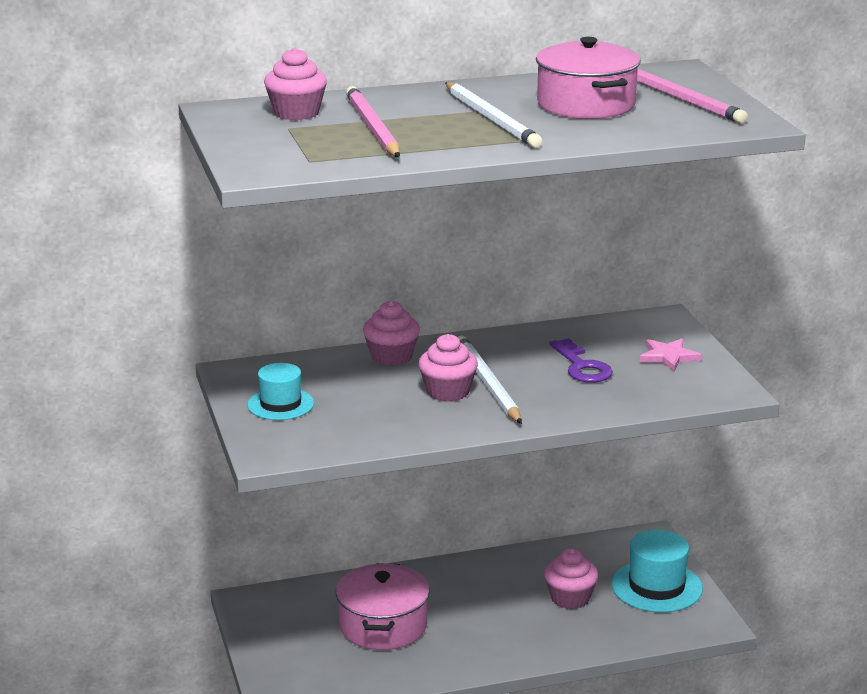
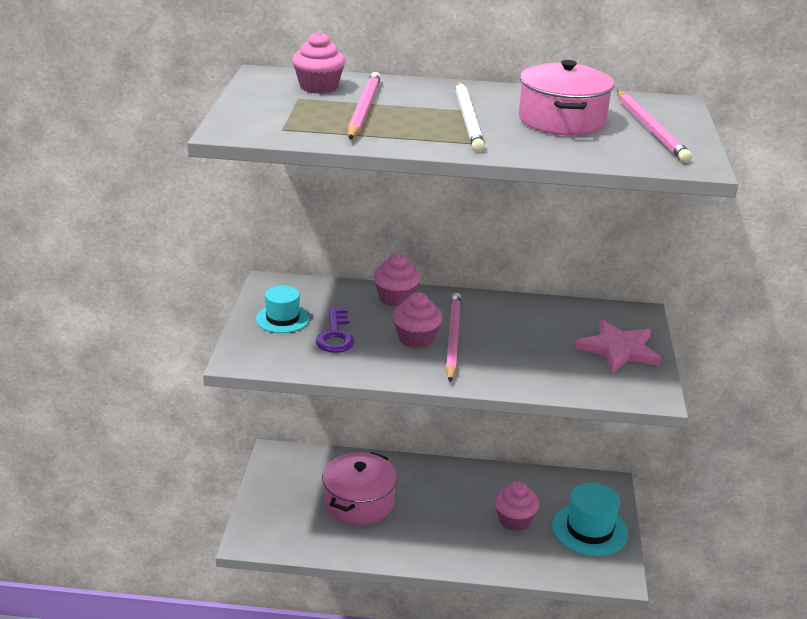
camera: 20 degrees right, 5 degrees up
(487, 383) = (452, 339): white pencil -> pink pencil
(581, 366) = (539, 341): purple key -> purple key (335, 335)
(668, 357) = (618, 350): pink star -> pink star, size x1.57

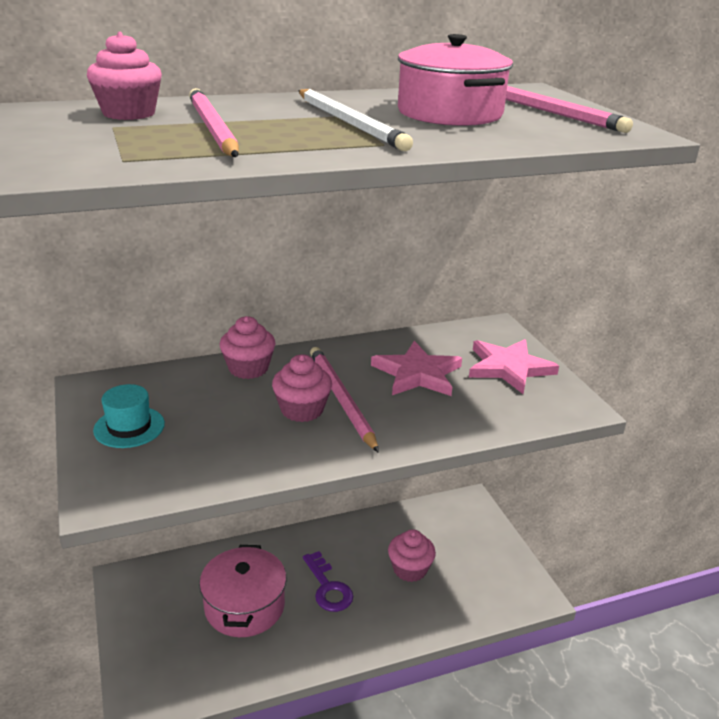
camera: 25 degrees left, 0 degrees up
(335, 335) = (207, 431): purple key -> purple key (328, 587)
(532, 335) = (417, 374): none -> pink star
(589, 530) = (482, 554): turquoise hat -> none

